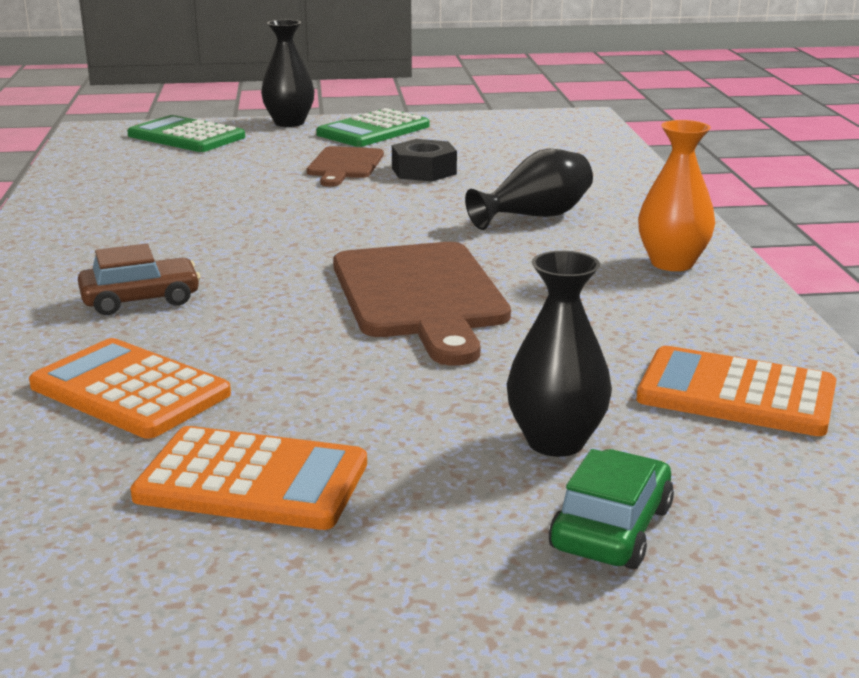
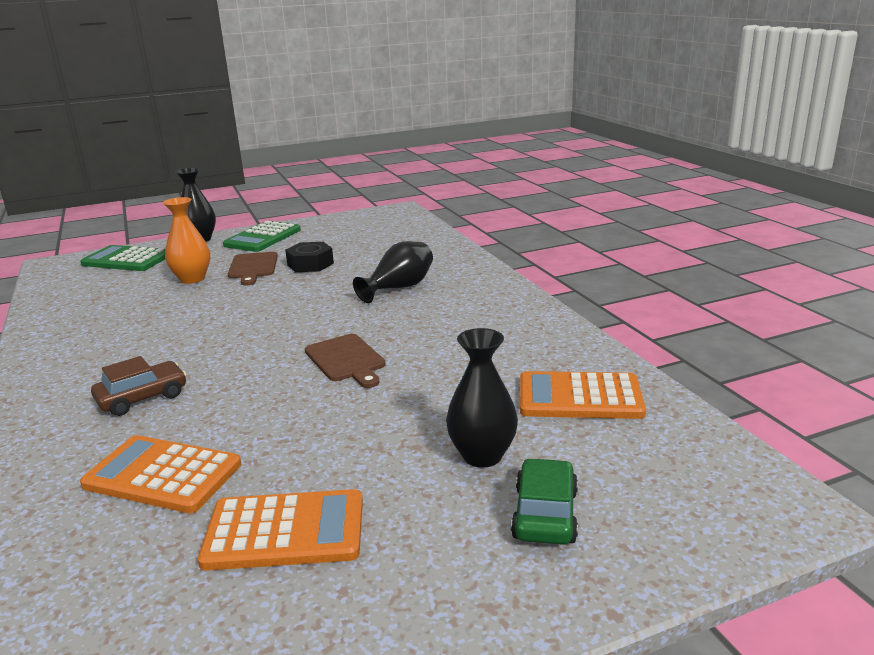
camera: 15 degrees left, 0 degrees up
(421, 295) = (346, 360): brown cutting board -> brown cutting board, size x0.58
(672, 263) = (500, 309): orange vase -> orange vase (192, 279)

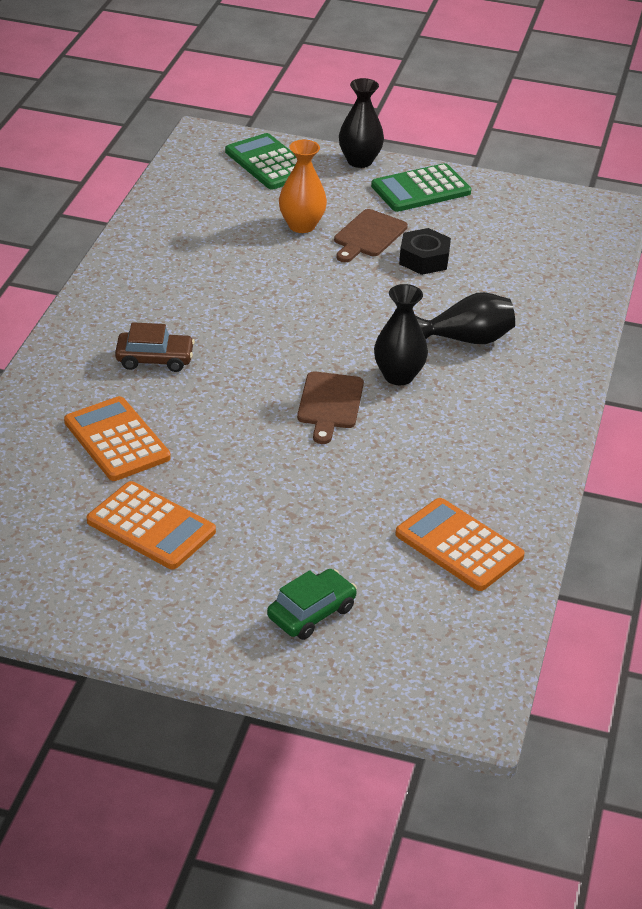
camera: 35 degrees right, 15 degrees up
(482, 455) = (326, 549): black vase -> black vase (398, 376)

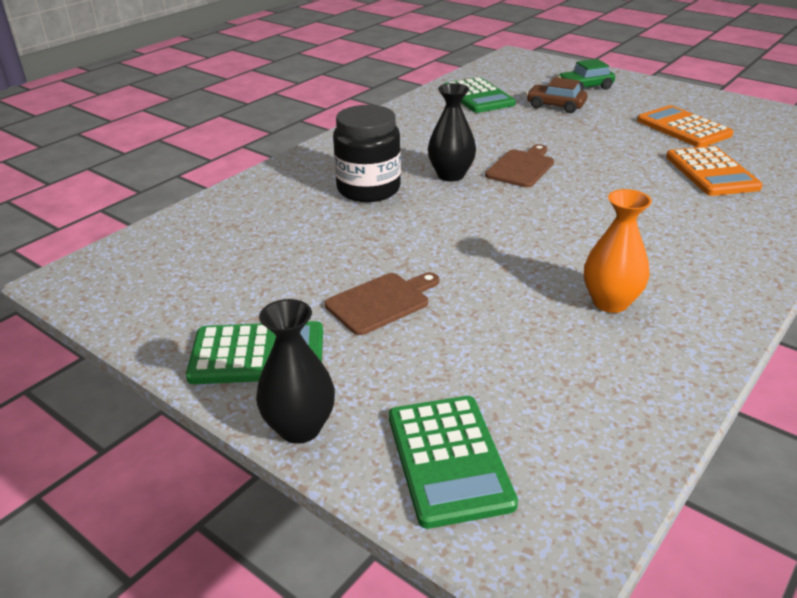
camera: 155 degrees left, 5 degrees down
(155, 359) = (674, 220): brown car -> brown car (555, 106)
(301, 225) = (457, 332): orange vase -> orange vase (610, 302)
(424, 259) = (341, 263): black nut -> none
(459, 545) = (478, 96): orange calculator -> green calculator
(467, 340) = (368, 189): black vase -> black jar

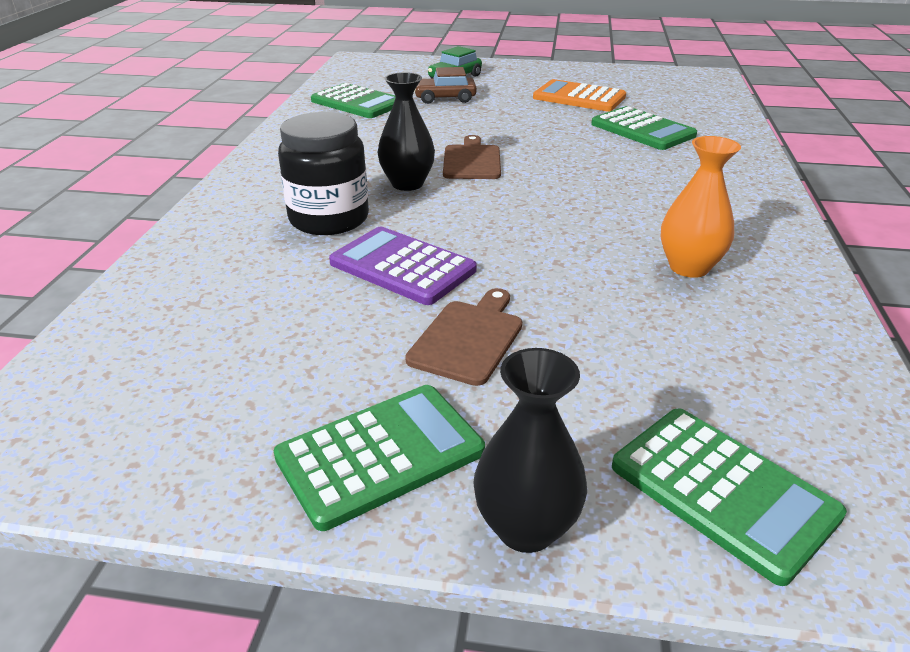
camera: 30 degrees left, 0 degrees up
(385, 238) = (402, 267): none -> purple calculator
(711, 172) = (642, 130): orange calculator -> green calculator

